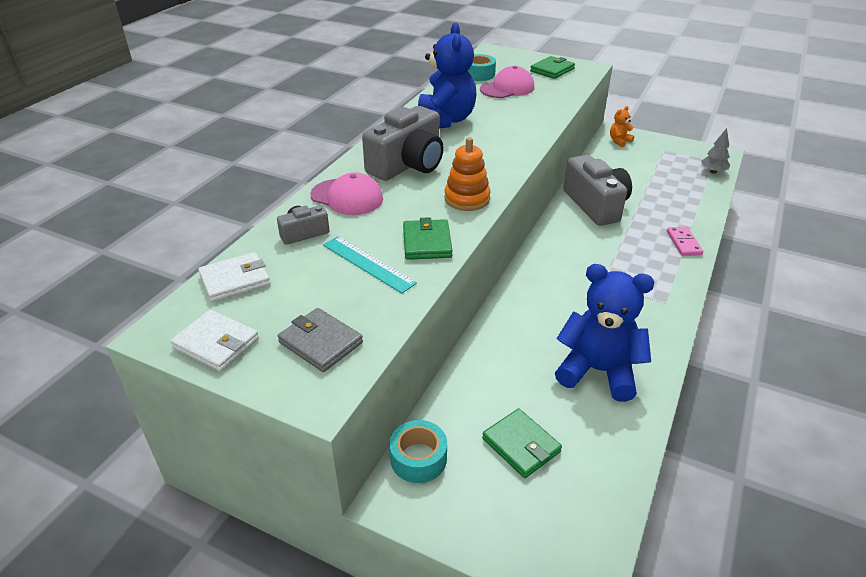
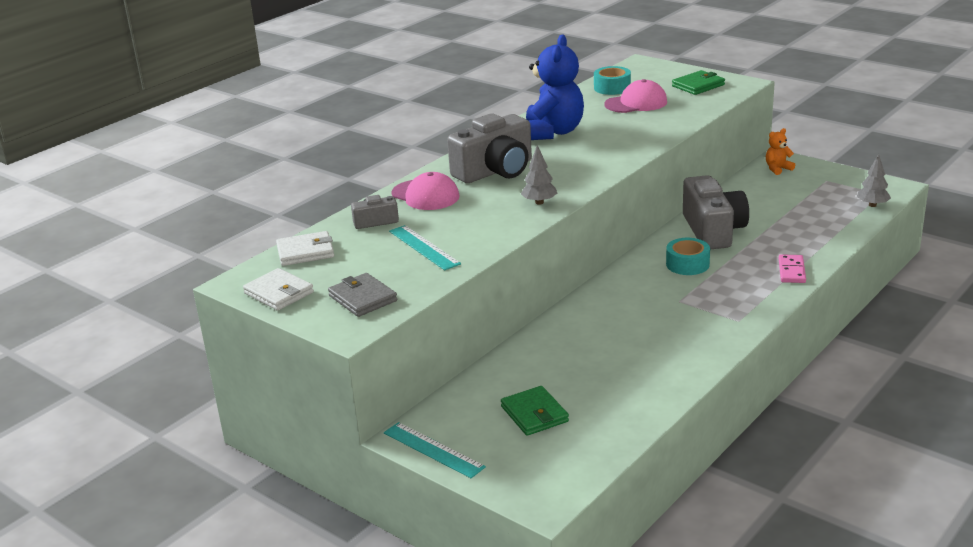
camera: 15 degrees right, 10 degrees down
(418, 458) = (438, 414): turquoise tape -> turquoise tape (687, 264)
(427, 242) = (484, 235): green wallet -> none
(429, 514) = (433, 450): none -> turquoise ruler
(467, 199) = (539, 202): orange stacking toy -> grey tree
(598, 371) = (636, 368): blue teddy bear -> none

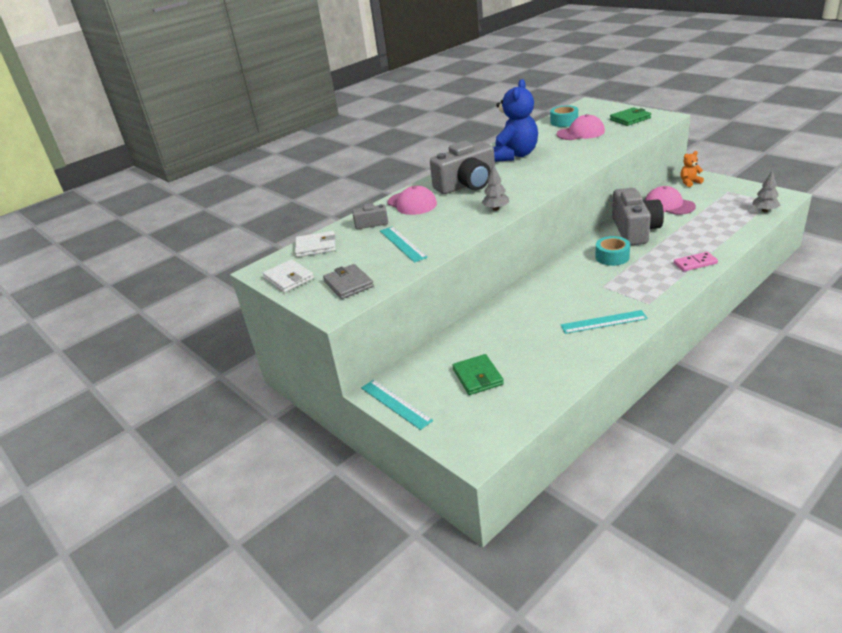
camera: 10 degrees right, 5 degrees up
(684, 344) = (603, 322): none -> turquoise ruler
(754, 198) = (669, 205): none -> pink cap
(791, 271) = (695, 263): pink domino -> pink domino turned 60 degrees clockwise

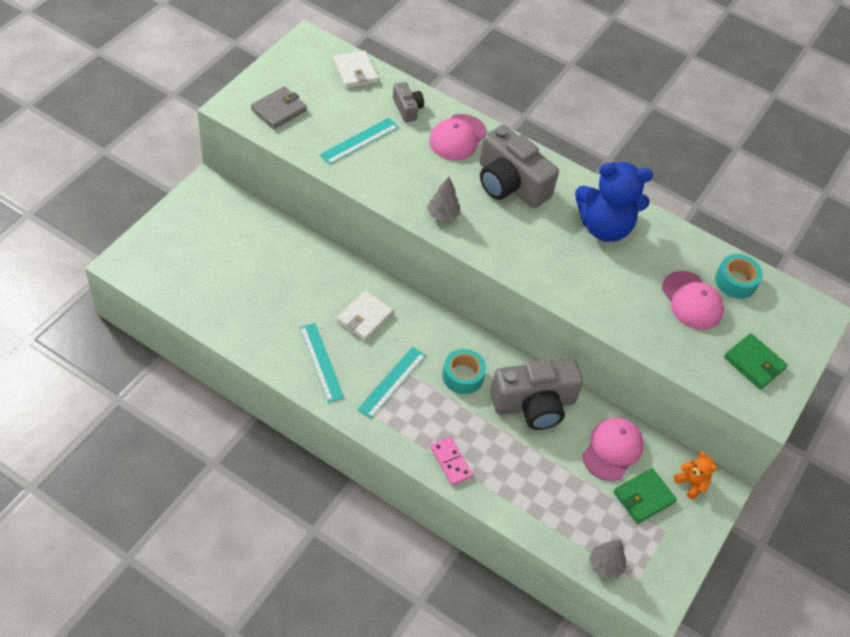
camera: 65 degrees right, 20 degrees up
(289, 278) = (291, 64): white wallet -> white wallet (364, 318)
(395, 404) = (190, 201): turquoise ruler -> turquoise ruler (392, 382)
(477, 377) = (228, 258): green wallet -> green wallet (643, 497)

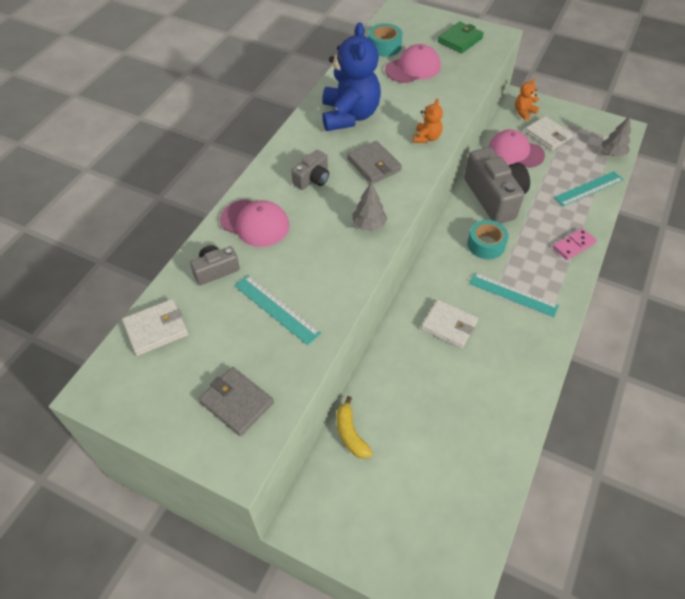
camera: 90 degrees left, 0 degrees up
(271, 225) = (350, 434): none -> yellow banana
(321, 362) = (514, 354): turquoise ruler -> turquoise ruler (588, 188)
(510, 184) = (312, 179): grey camera -> grey camera, size x0.49
(525, 234) = (374, 165): none -> grey wallet
(564, 286) = (426, 138): none -> orange teddy bear
(643, 497) = (547, 135): green wallet -> white wallet

